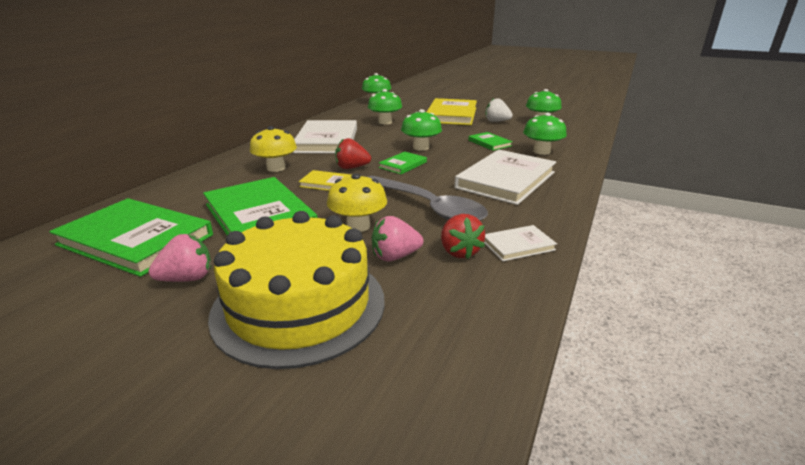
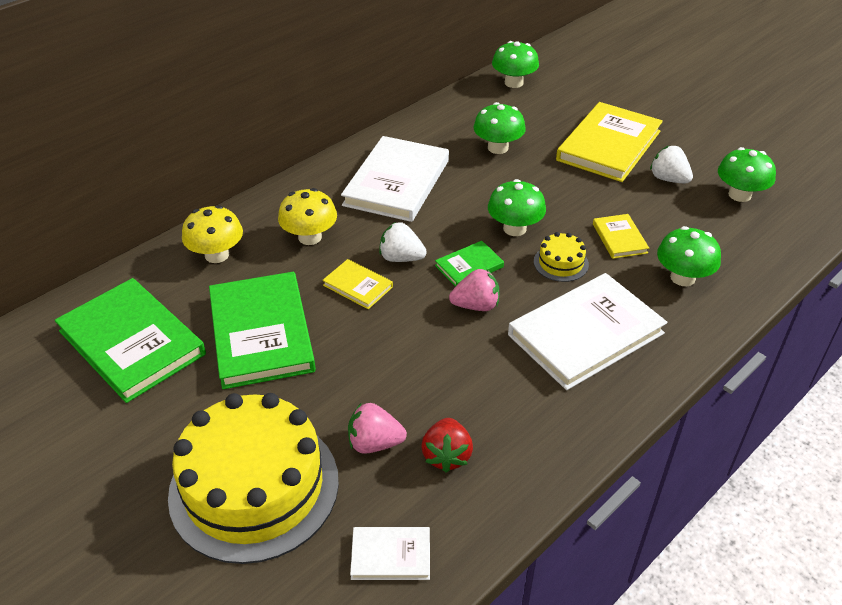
camera: 20 degrees right, 15 degrees up
(187, 278) = (166, 418): pink strawberry -> pink strawberry (476, 305)
(351, 168) = (401, 258): red strawberry -> white strawberry
(358, 226) = (359, 380): yellow mushroom -> yellow mushroom (217, 255)
(428, 207) = (455, 366): grey spoon -> none
(462, 156) = (561, 263): none -> yellow cake
(489, 143) = (619, 238): green book -> yellow book
(518, 245) = (518, 464): white book -> white book (391, 555)

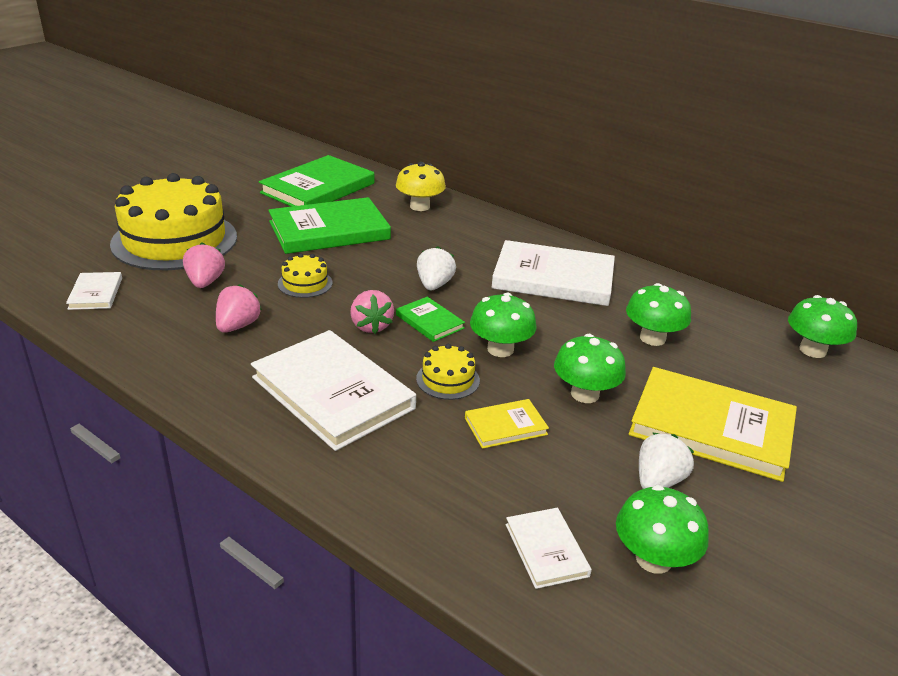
camera: 80 degrees right, 10 degrees down
(310, 237) = (453, 241): yellow mushroom -> none
(358, 286) = (391, 266): yellow book -> none
(387, 354) = (305, 283): none -> yellow cake
(446, 455) = (185, 314): red strawberry -> none
(473, 407) = (238, 326): none -> pink strawberry
(682, 277) = (439, 476): green mushroom -> green mushroom (585, 394)
(743, 236) = (546, 550): none -> white book

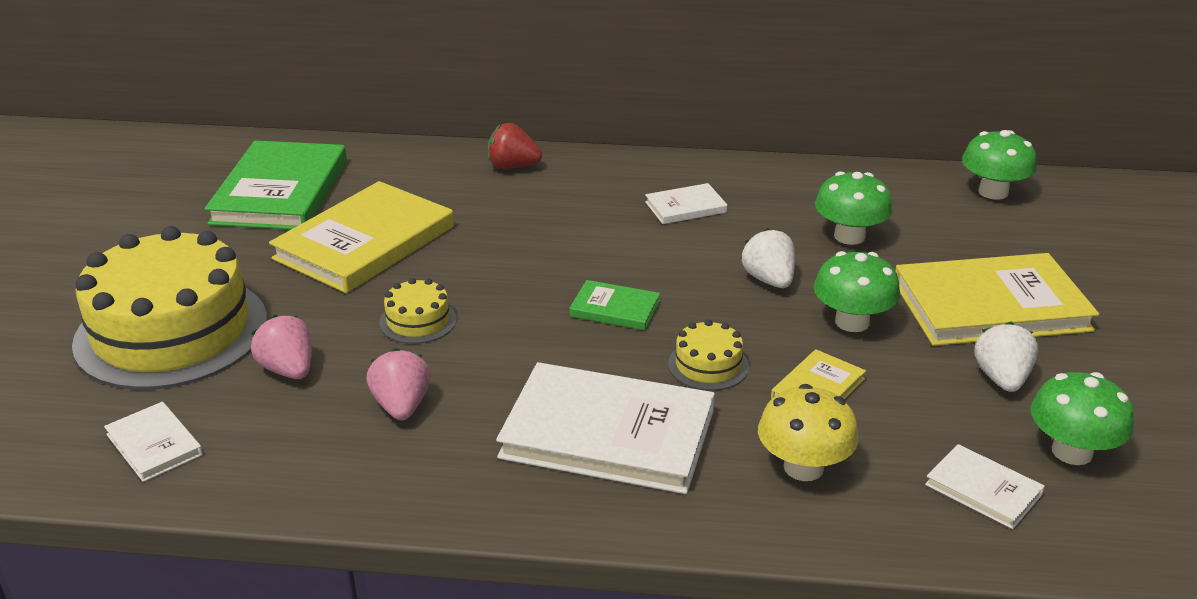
camera: 30 degrees left, 0 degrees up
(329, 230) = (365, 243): green book -> yellow book
(371, 326) = (558, 340): pink strawberry -> none
(420, 206) = (439, 172): yellow mushroom -> yellow mushroom (803, 467)
(434, 285) = (570, 264): white strawberry -> white strawberry (769, 280)
(468, 217) = (513, 167): none -> red strawberry
(500, 349) = (722, 309): green mushroom -> none
(553, 278) = (685, 207): white book -> white book, size x0.48

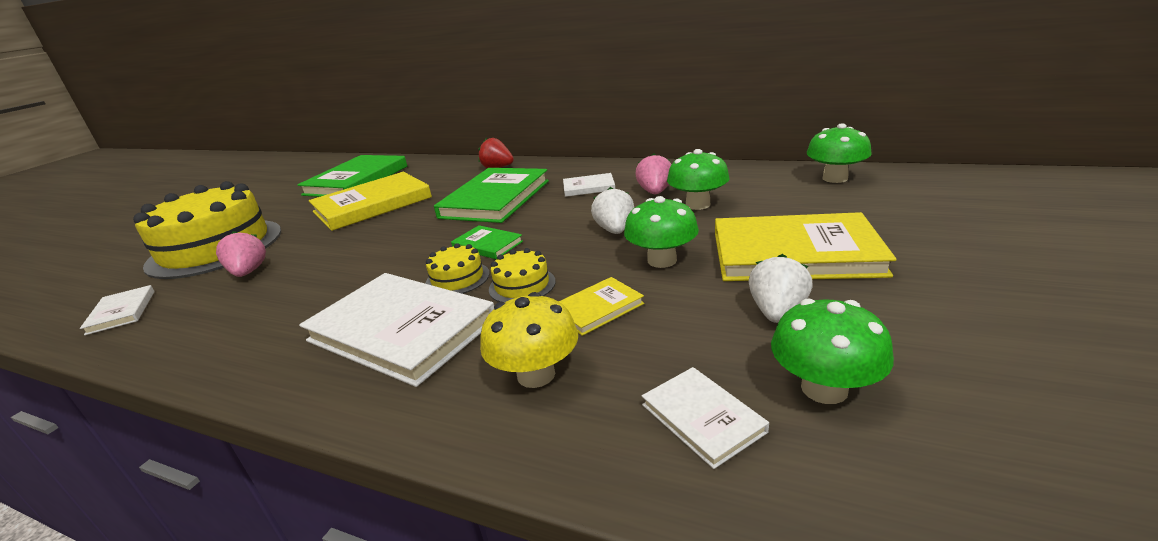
camera: 20 degrees right, 5 degrees down
(401, 406) = (286, 299): pink strawberry -> pink strawberry (655, 192)
(418, 321) = (355, 247): yellow cake -> yellow cake (457, 278)
(561, 229) = (495, 199): none -> green book

